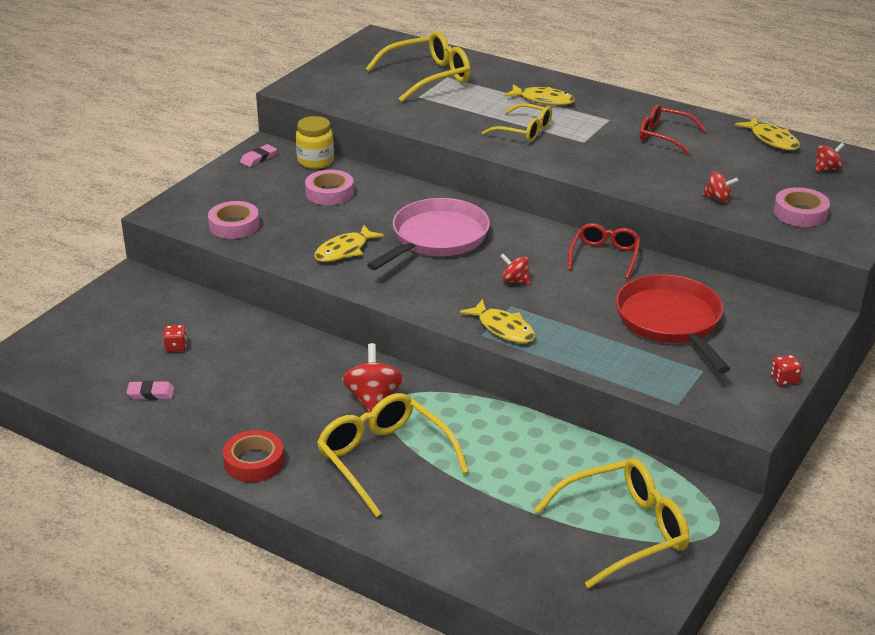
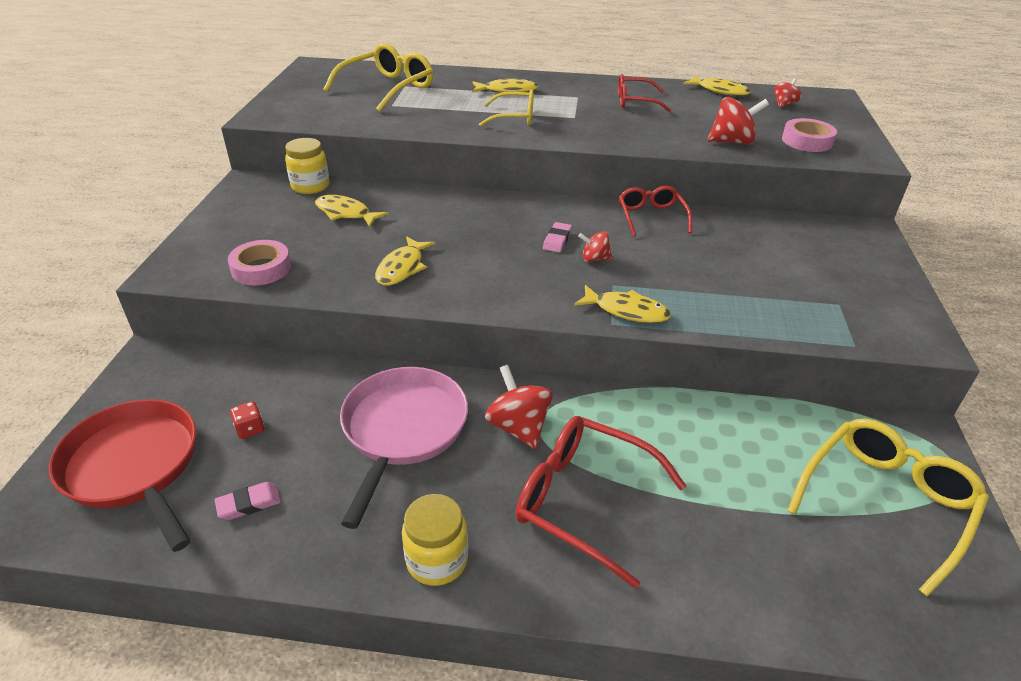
camera: 25 degrees left, 5 degrees up
(254, 462) = (437, 560): red tape -> yellow jar
(258, 158) = (247, 194): pink eraser -> pink eraser (557, 240)
(329, 193) = (345, 213): pink tape -> yellow fish
(384, 459) = (584, 500): yellow glasses -> red glasses
(436, 238) = (486, 235): pink pan -> pink pan (403, 430)
(671, 322) = (765, 264): red pan -> red pan (135, 467)
(718, 198) = (732, 142): red spinning top -> red spinning top, size x1.71
(784, 379) = (909, 293): red dice -> none

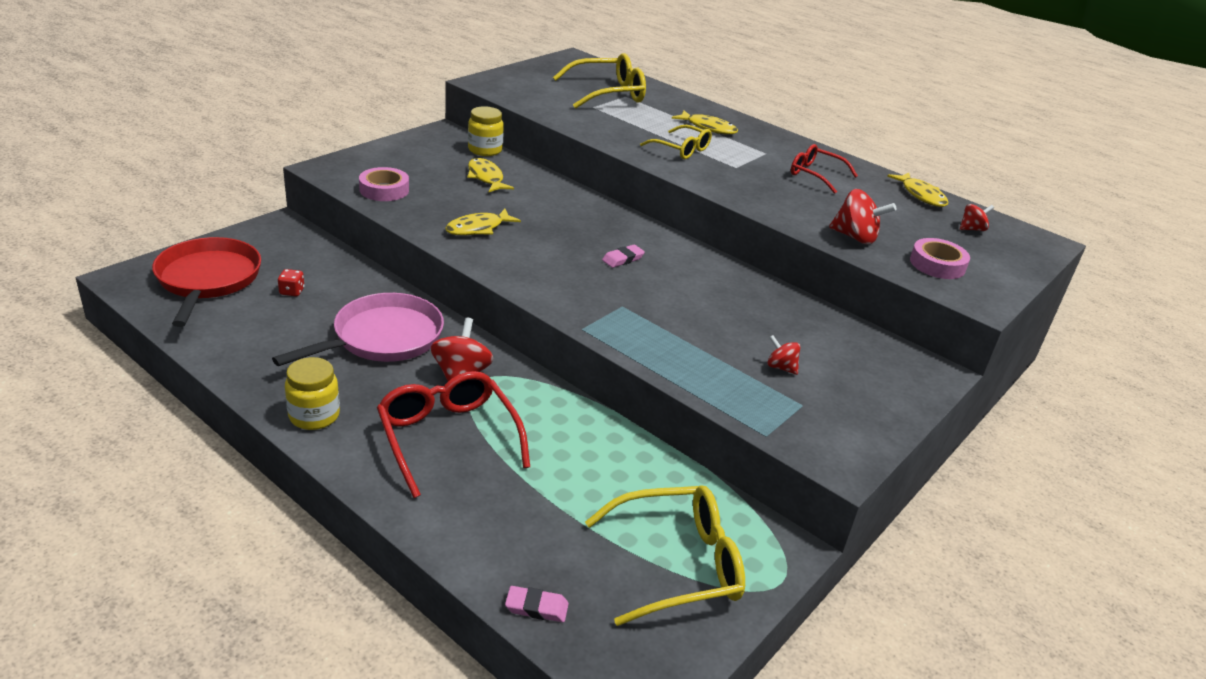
camera: 30 degrees right, 5 degrees down
(249, 504) = (245, 330): pink eraser -> pink eraser (536, 607)
(594, 259) = (634, 283): red spinning top -> red spinning top (780, 367)
(626, 311) = (606, 326): yellow fish -> none
(651, 217) = (731, 276): red glasses -> none

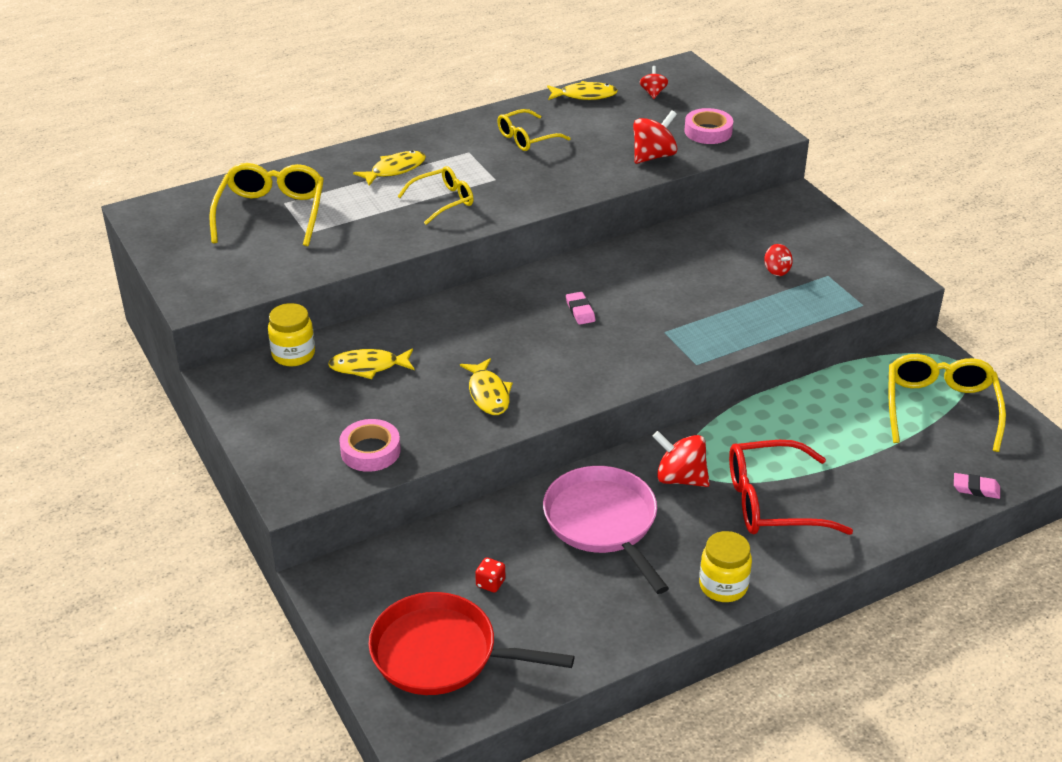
camera: 65 degrees left, 5 degrees up
(536, 607) = (976, 488): pink eraser -> pink eraser turned 75 degrees clockwise
(780, 367) = (776, 270): red spinning top -> red spinning top turned 90 degrees counterclockwise
(815, 175) = (526, 138): red glasses -> yellow glasses

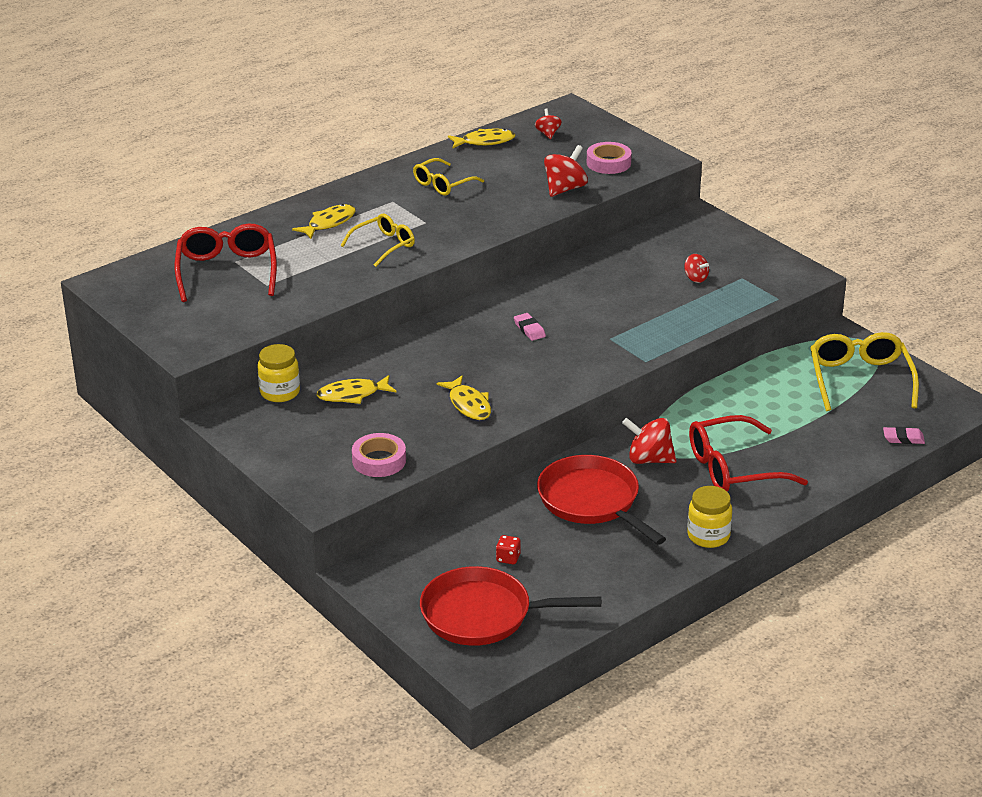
camera: 10 degrees left, 5 degrees down
(271, 213) = (227, 271): yellow glasses -> red glasses
(603, 523) = (592, 501): pink pan -> red pan

